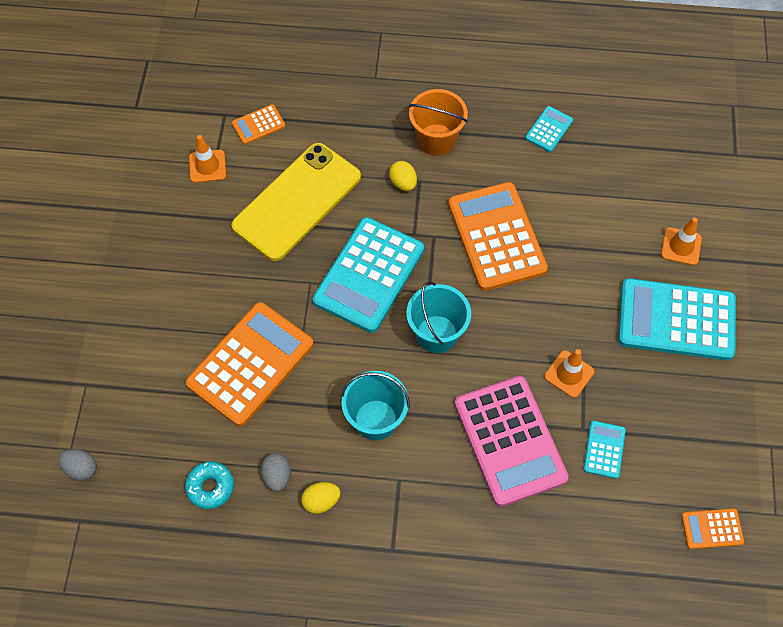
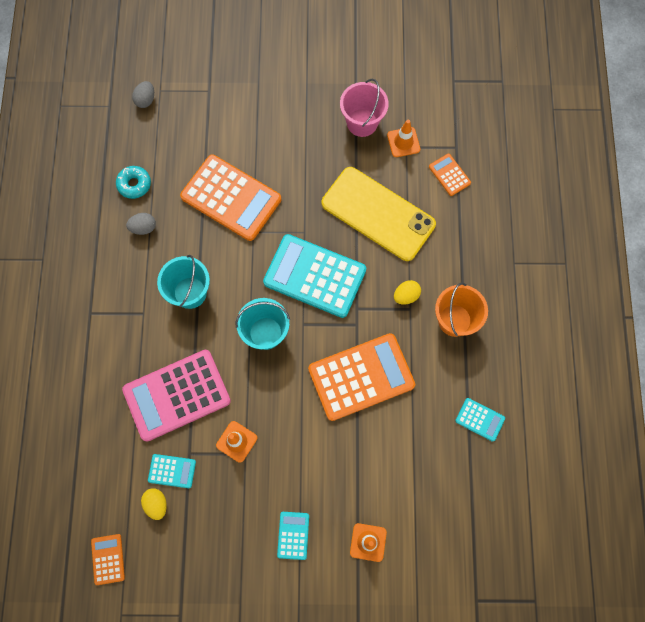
camera: 85 degrees right, 10 degrees up
(172, 207) = (362, 123): none -> pink bucket
(321, 501) = (125, 260): yellow egg -> yellow egg (156, 504)
(676, 320) = (293, 535): turquoise calculator -> turquoise calculator, size x0.45

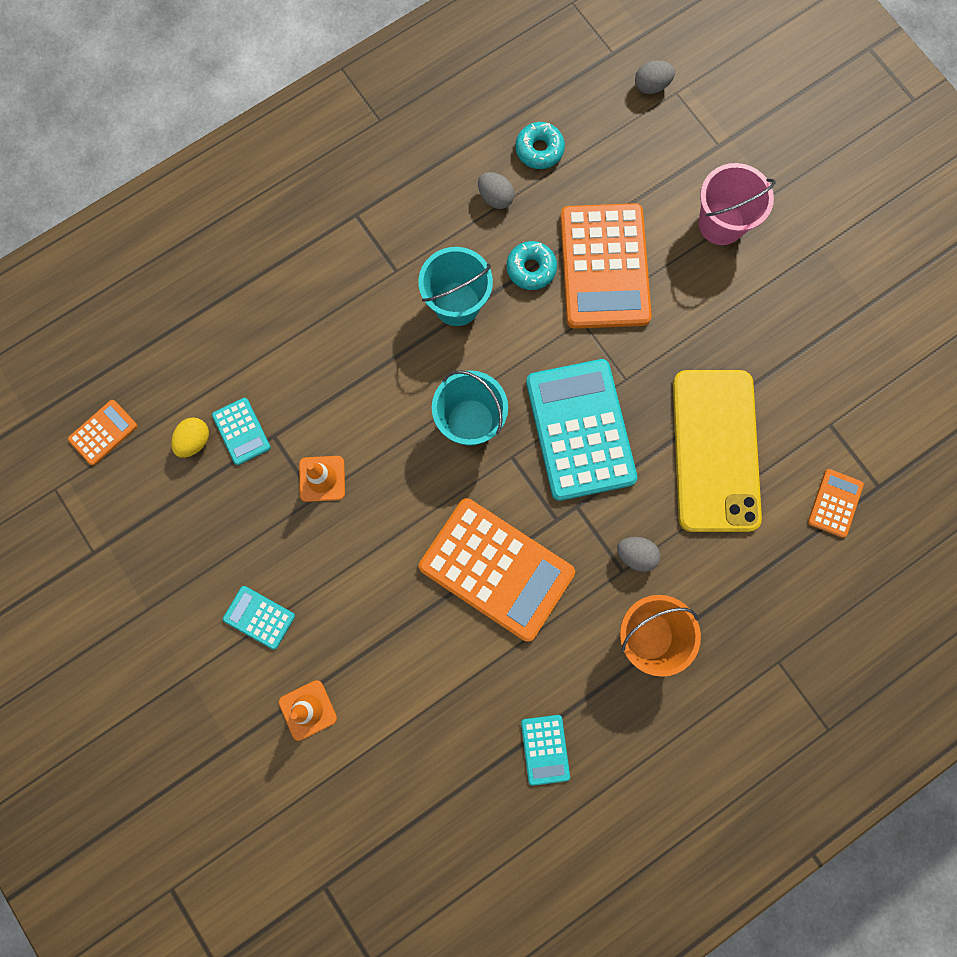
camera: 55 degrees right, 5 degrees up
(177, 395) = (329, 375): pink calculator -> none
(201, 238) = (531, 269): none -> turquoise donut
(293, 535) = (259, 617): turquoise calculator -> turquoise calculator turned 120 degrees counterclockwise
(362, 123) = (820, 350): pink bucket -> pink bucket (721, 223)
(403, 142) = (834, 417): orange traffic cone -> none
(406, 296) = (635, 555): yellow egg -> grey egg

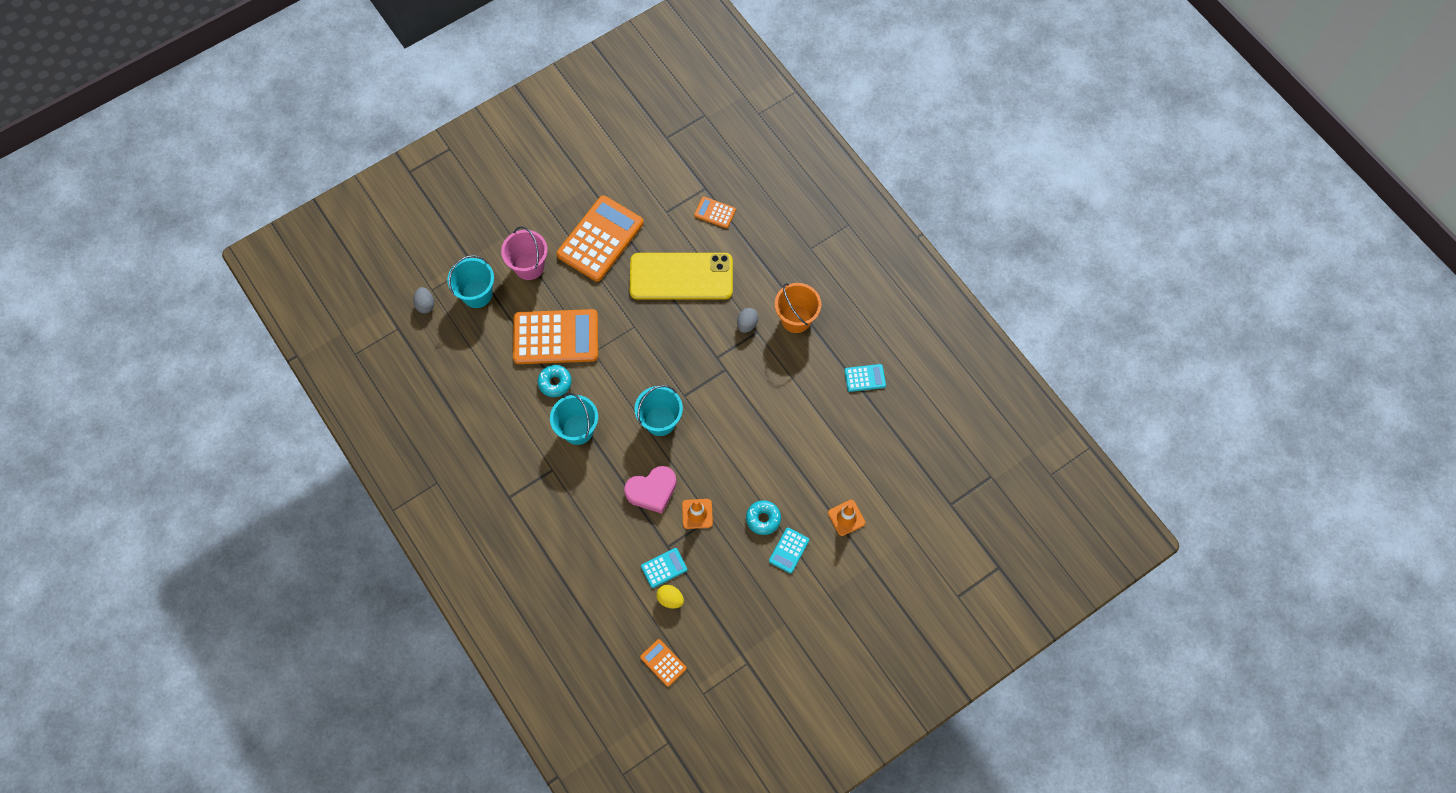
camera: 90 degrees left, 10 degrees down
(360, 412) = (652, 490): none -> pink heart
(495, 198) = (502, 405): grey egg -> none
(496, 569) = (756, 405): orange calculator -> orange calculator (600, 239)
(539, 150) = (468, 376): turquoise donut -> turquoise donut (763, 519)
(580, 430) = (666, 354): turquoise calculator -> none
(671, 154) = (477, 294): none -> turquoise bucket

